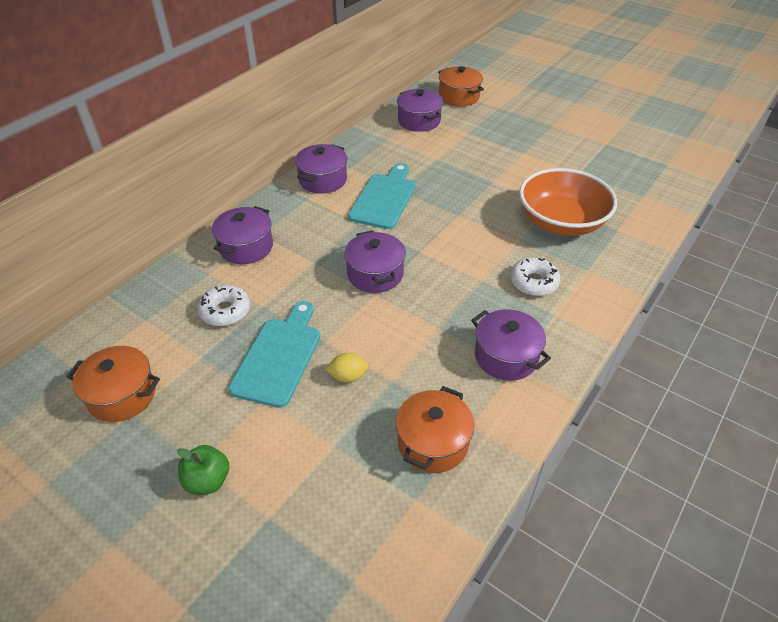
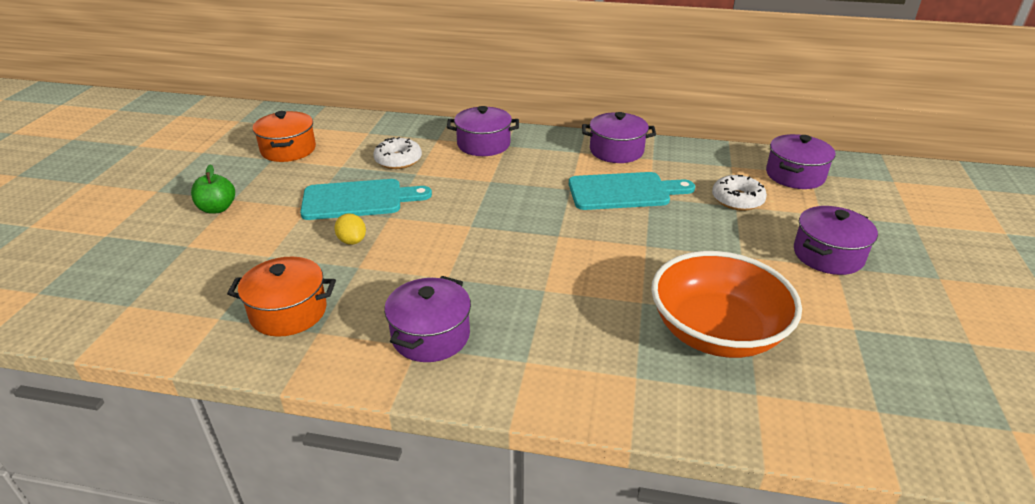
camera: 65 degrees right, 10 degrees down
(375, 274) = (500, 218): purple pot -> purple pot (828, 255)
(459, 97) = (889, 188): orange pot -> none
(533, 282) = (572, 331): white donut -> white donut (737, 200)

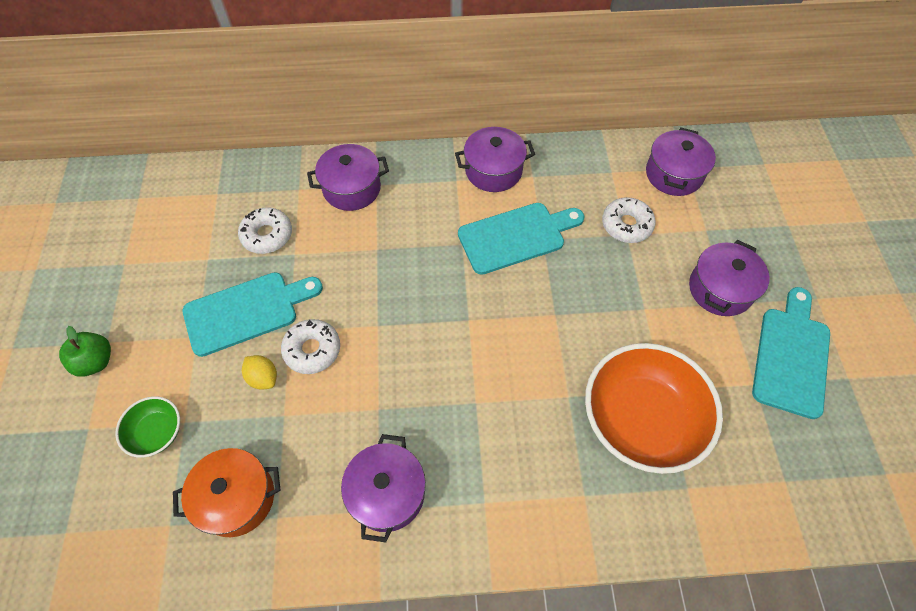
camera: 15 degrees left, 25 degrees up
(242, 258) = (157, 432): none -> green bowl
(288, 150) = (136, 243): orange pot -> none
(404, 231) = (312, 350): none -> white donut
(902, 315) = (791, 356): none -> turquoise cutting board

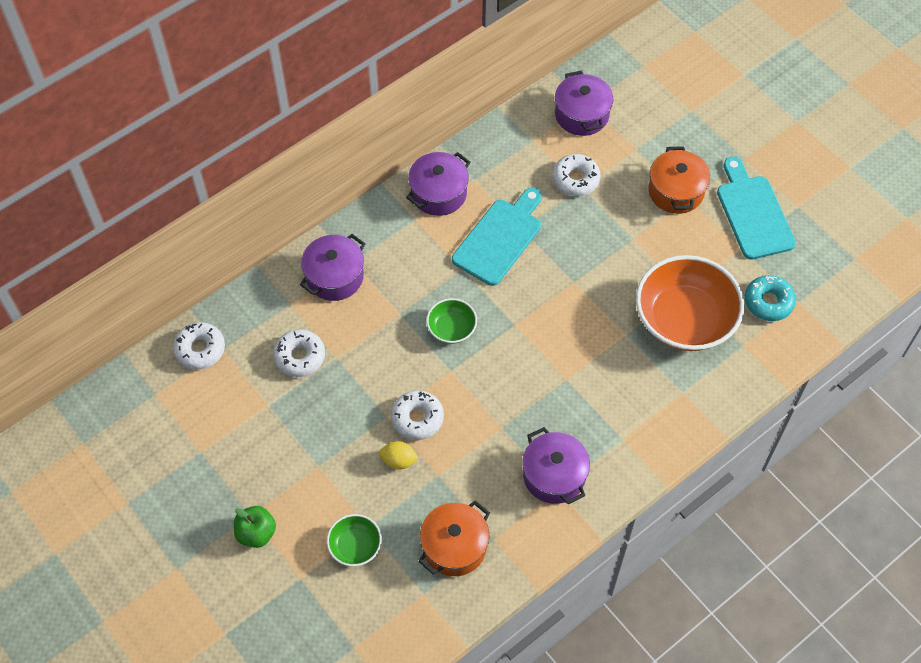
camera: 35 degrees left, 0 degrees up
(201, 184) = (200, 349): none -> white donut
(247, 311) = (340, 423): turquoise cutting board -> none
(410, 289) = (451, 328): none -> green bowl
(720, 289) = (676, 191): purple pot -> orange pot
(748, 459) = (768, 302): none -> turquoise donut

